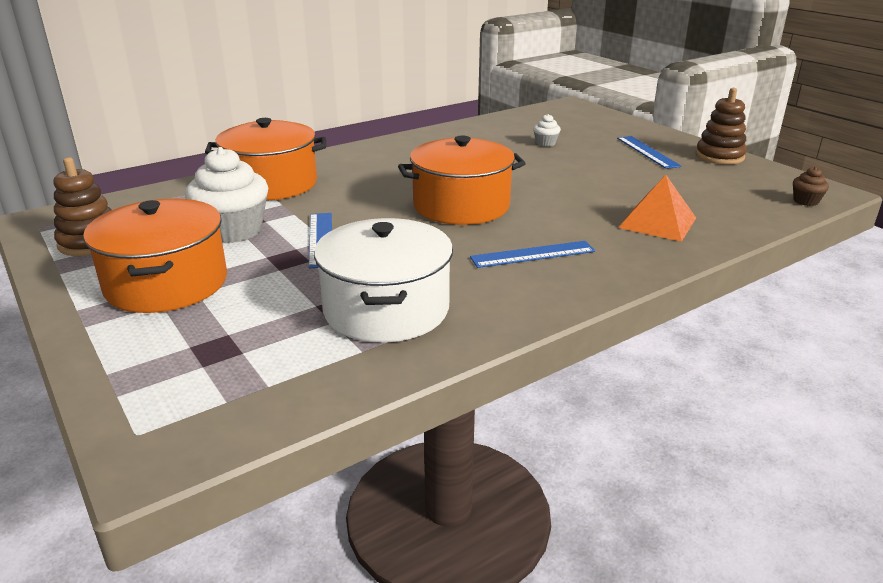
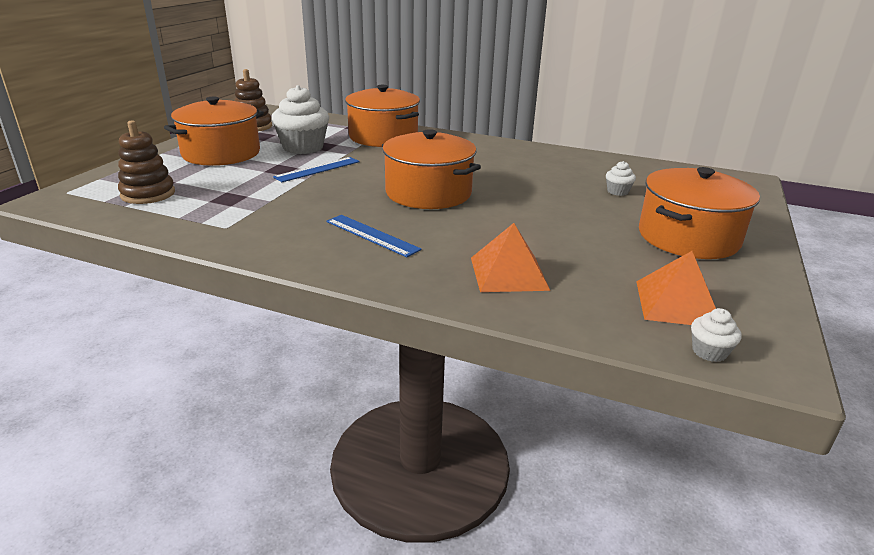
camera: 55 degrees right, 0 degrees up
(386, 309) = (237, 210): white pot -> none
(647, 152) = (688, 237): blue ruler -> orange pot
(719, 156) = (755, 277): brown stacking toy -> brown stacking toy (148, 194)
(741, 188) = (677, 303): none -> orange pyramid
(805, 201) = (709, 352): brown cupcake -> white cupcake

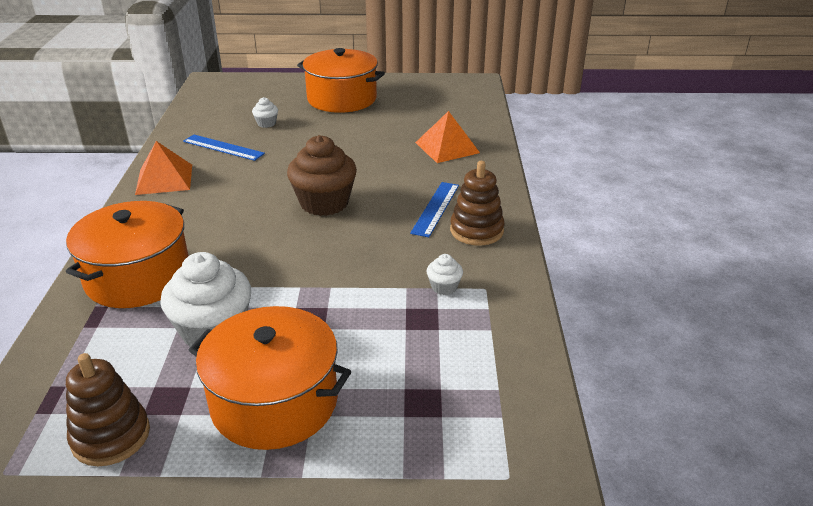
camera: 110 degrees left, 5 degrees up
(148, 194) = (456, 389): brown stacking toy -> brown stacking toy (476, 230)
(317, 169) = (295, 288): blue ruler -> blue ruler (223, 147)
(428, 193) = (324, 203): orange pot -> brown cupcake
(677, 303) = (437, 100): orange pyramid -> orange pyramid (164, 179)
(709, 352) = (479, 94): white cupcake -> white cupcake (444, 287)

